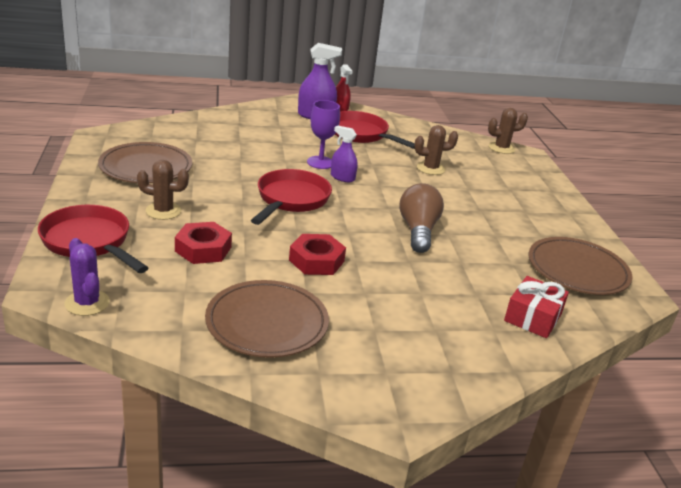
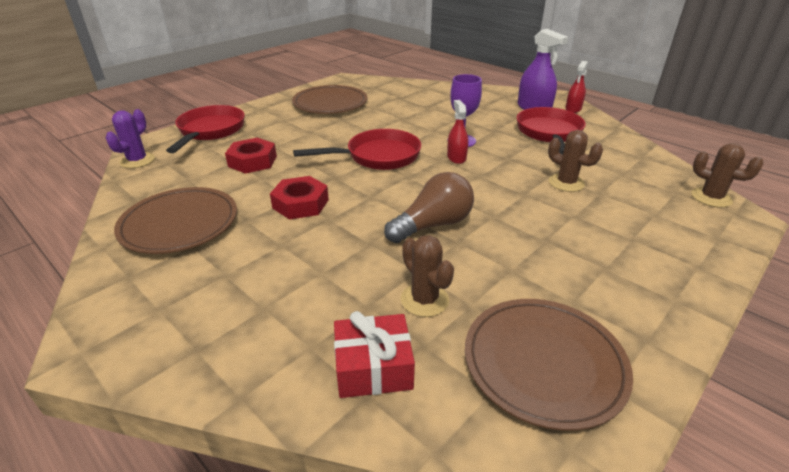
camera: 55 degrees right, 5 degrees up
(163, 211) = (283, 130): brown cactus -> brown cactus (424, 300)
(342, 177) = (456, 157): purple spray bottle -> red spray bottle

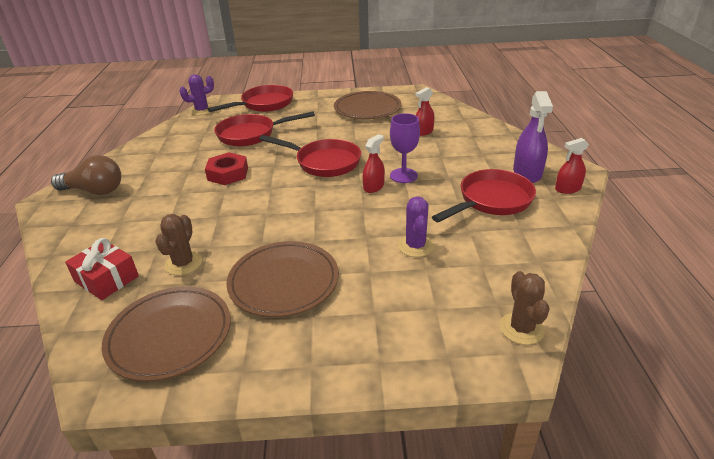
camera: 45 degrees right, 0 degrees up
(179, 224) = (161, 158): brown plate -> brown plate (284, 282)
(252, 161) = (251, 134): red nut -> red pan
(413, 106) = (423, 132): none -> red spray bottle
(433, 225) = (268, 225): brown light bulb -> brown light bulb (94, 191)
(566, 183) = (415, 246): brown cactus -> purple cactus

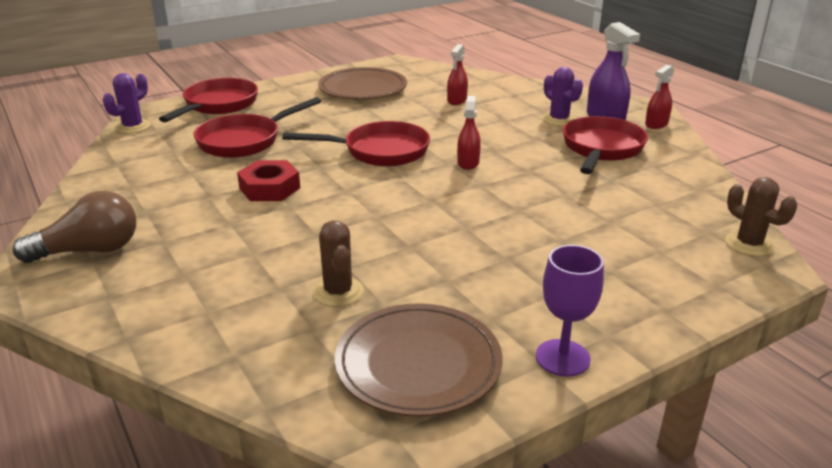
camera: 30 degrees left, 5 degrees down
(107, 279) = (253, 337): red gift -> none
(284, 282) = (483, 274): brown plate -> none
(403, 175) = (487, 145): purple goblet -> purple goblet (562, 358)
(415, 246) = (578, 205): purple cactus -> purple cactus (559, 120)

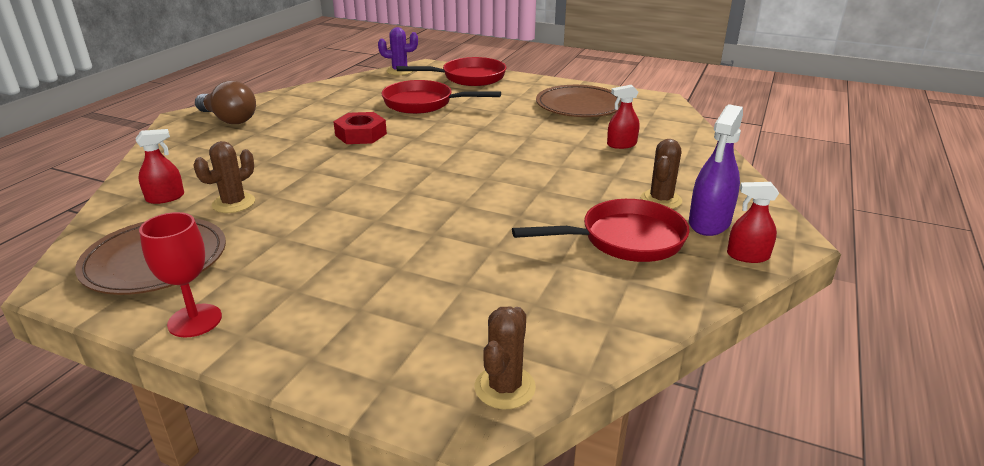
camera: 55 degrees right, 0 degrees up
(379, 151) = (469, 148): red pan -> none
(468, 163) = (497, 186): red spray bottle -> red spray bottle (165, 198)
(559, 120) = (661, 200): purple cactus -> brown cactus
(562, 358) = (195, 320): purple goblet -> red goblet

